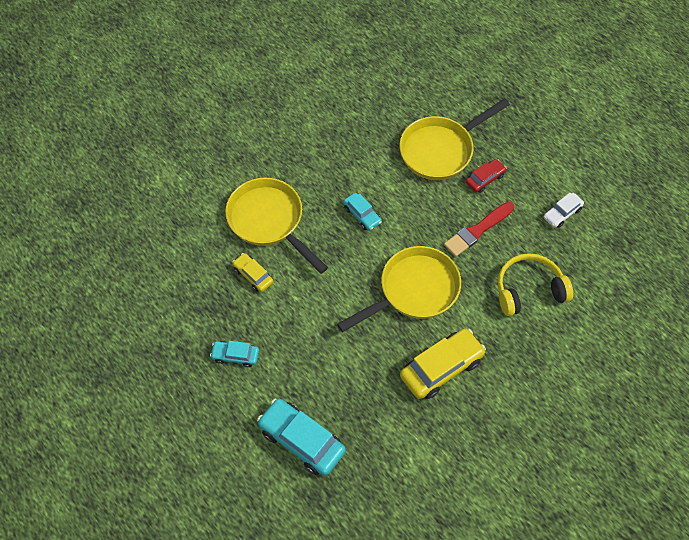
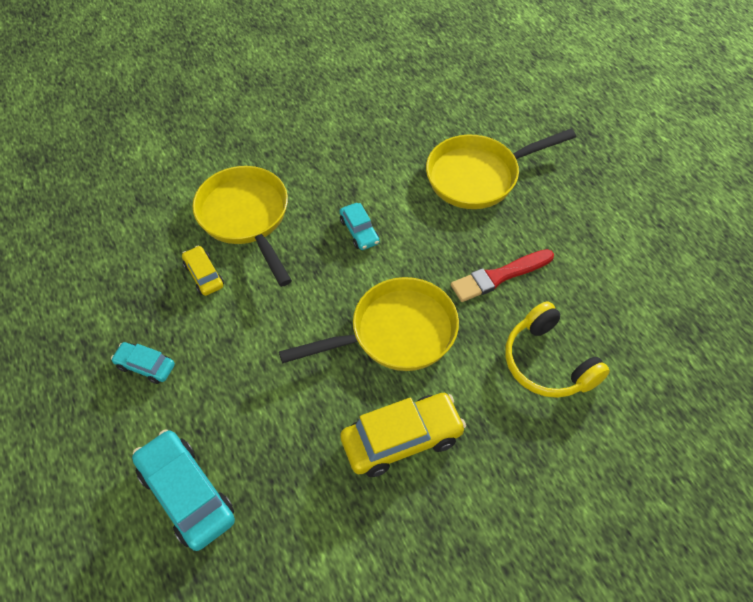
camera: 15 degrees right, 5 degrees down
(485, 179) = (525, 218): red car -> none
(529, 290) = (548, 362): yellow headphones -> yellow headphones turned 120 degrees counterclockwise
(562, 213) = (615, 277): white car -> none

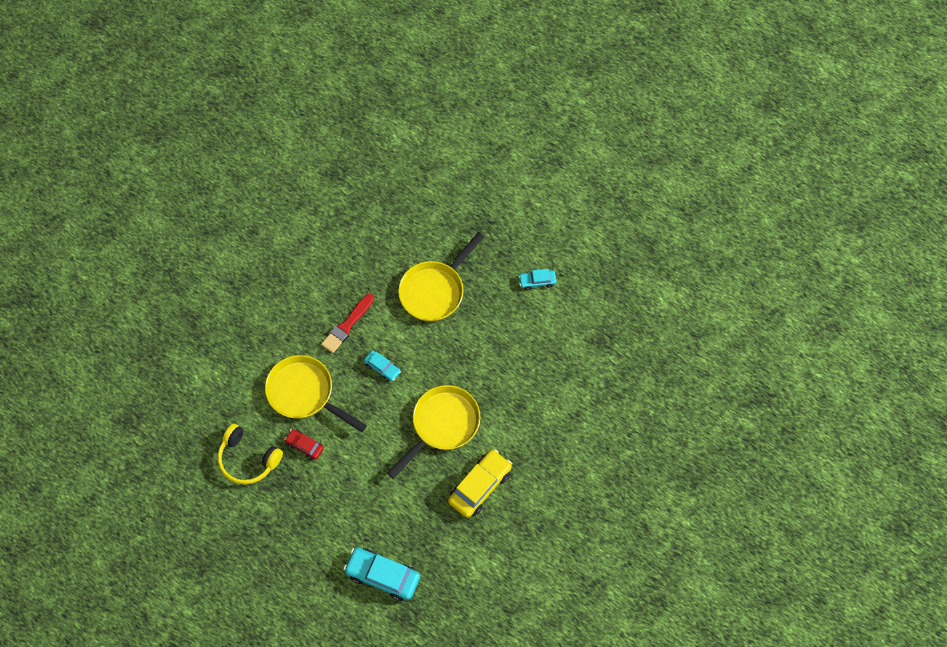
camera: 30 degrees left, 10 degrees up
(145, 366) = (309, 519): turquoise car -> turquoise car (537, 281)
(204, 275) = (304, 446): yellow car -> red car
(499, 276) = (483, 358): red brush -> red brush (347, 325)
(548, 362) = (536, 400): yellow headphones -> yellow headphones (248, 459)

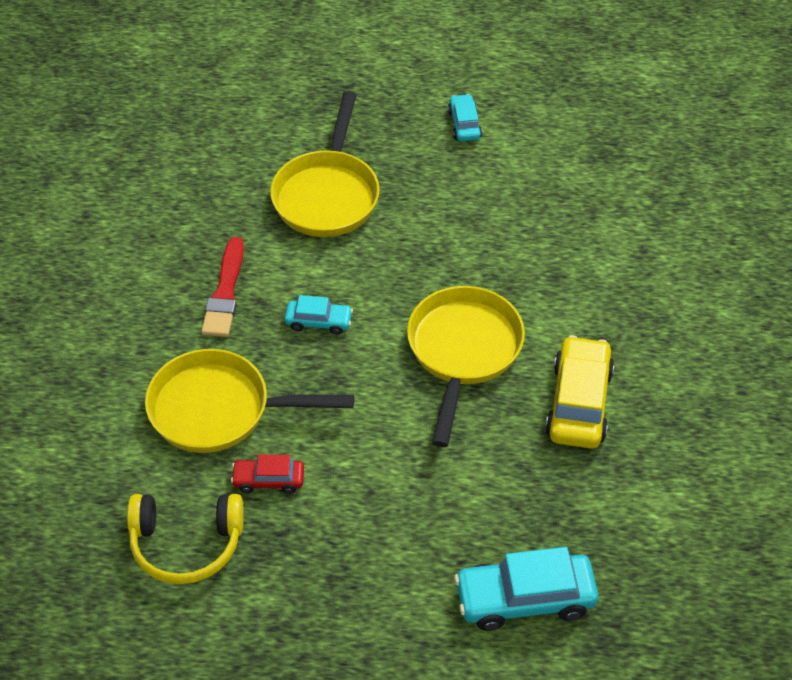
camera: 30 degrees left, 15 degrees down
(537, 281) = (464, 124): turquoise car -> turquoise car turned 120 degrees clockwise

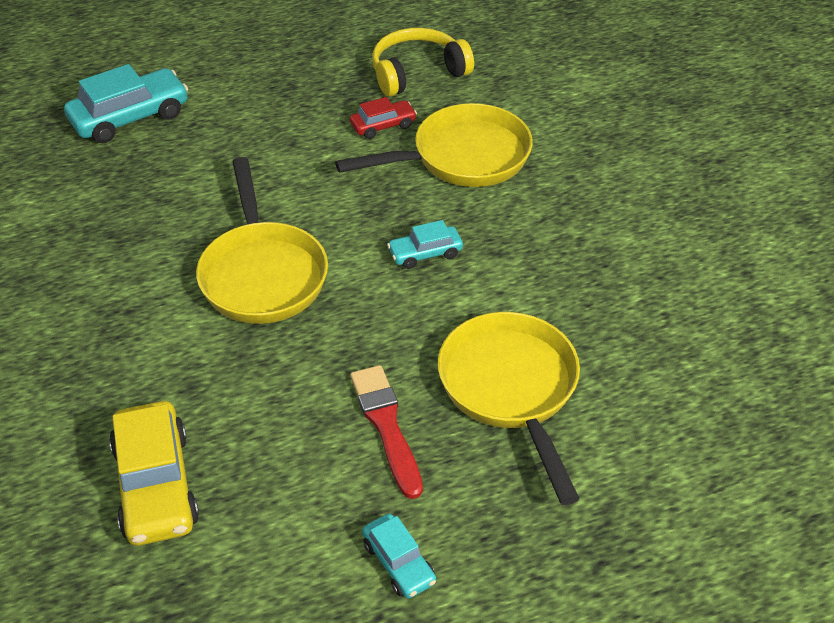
camera: 155 degrees right, 5 degrees down
(225, 292) = (537, 248): red brush -> red brush (386, 426)
(579, 403) = (124, 266): yellow car -> yellow car (156, 485)

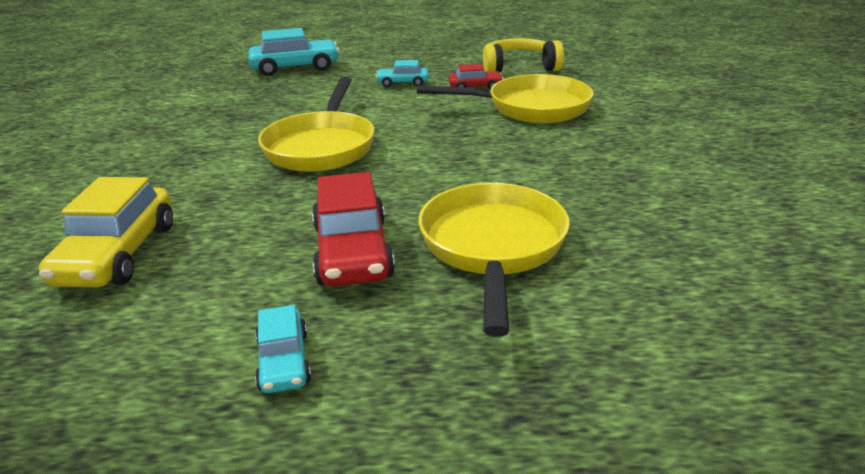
camera: 20 degrees right, 15 degrees down
(386, 426) = (352, 251): red brush -> red car
(425, 253) = (465, 152): turquoise car -> turquoise car (403, 83)

